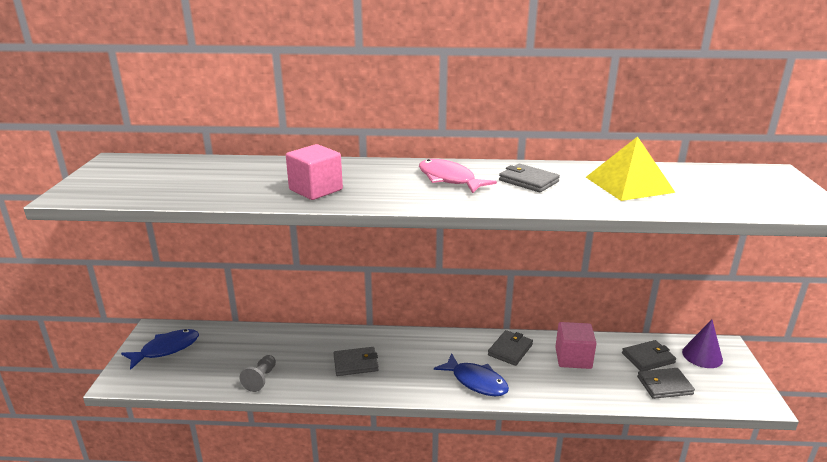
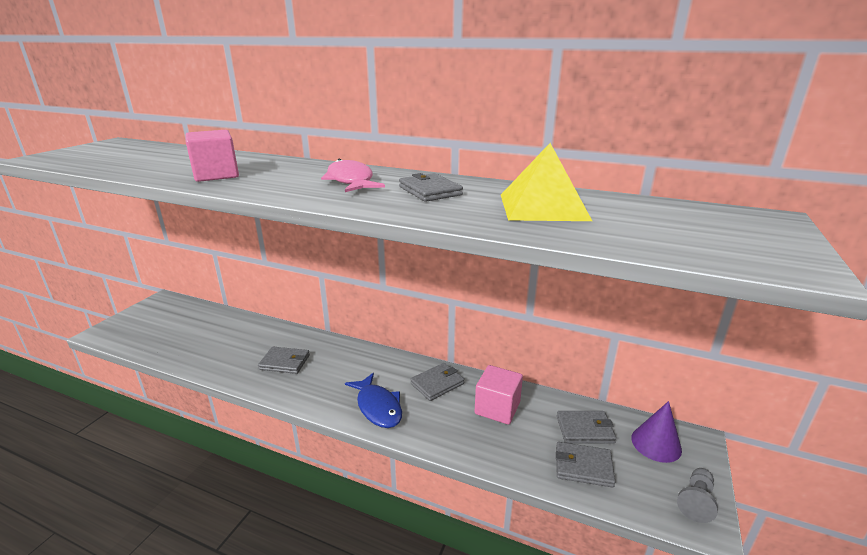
camera: 20 degrees right, 0 degrees up
(166, 349) = (155, 316): blue fish -> none
(261, 379) = (198, 357): grey pawn -> grey pawn (696, 501)

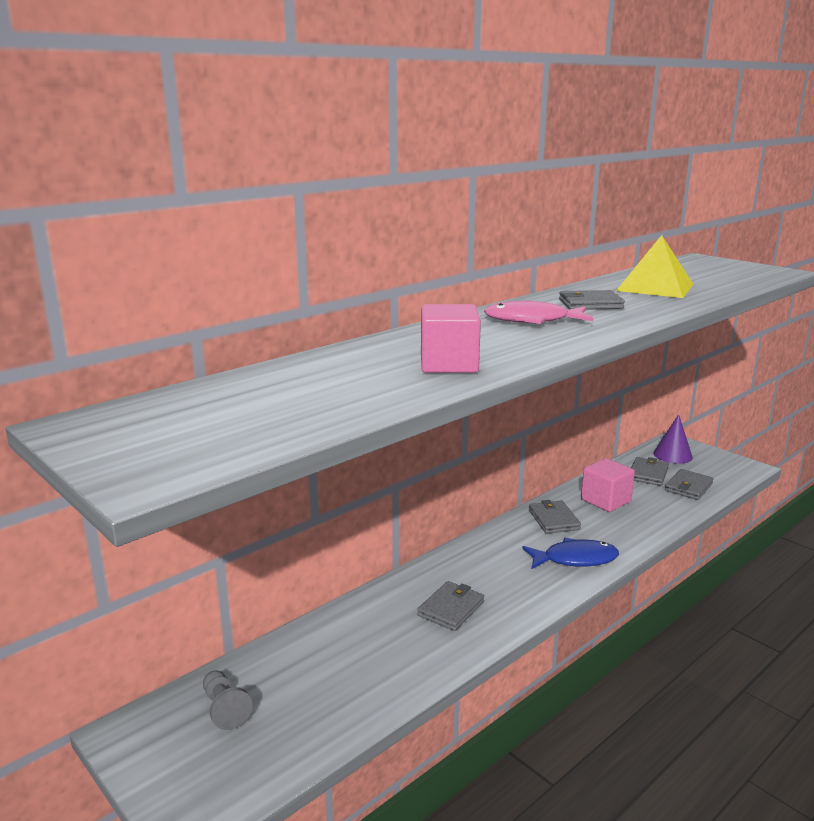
camera: 65 degrees left, 5 degrees down
(696, 501) = (729, 462): grey pawn -> grey pawn (224, 709)

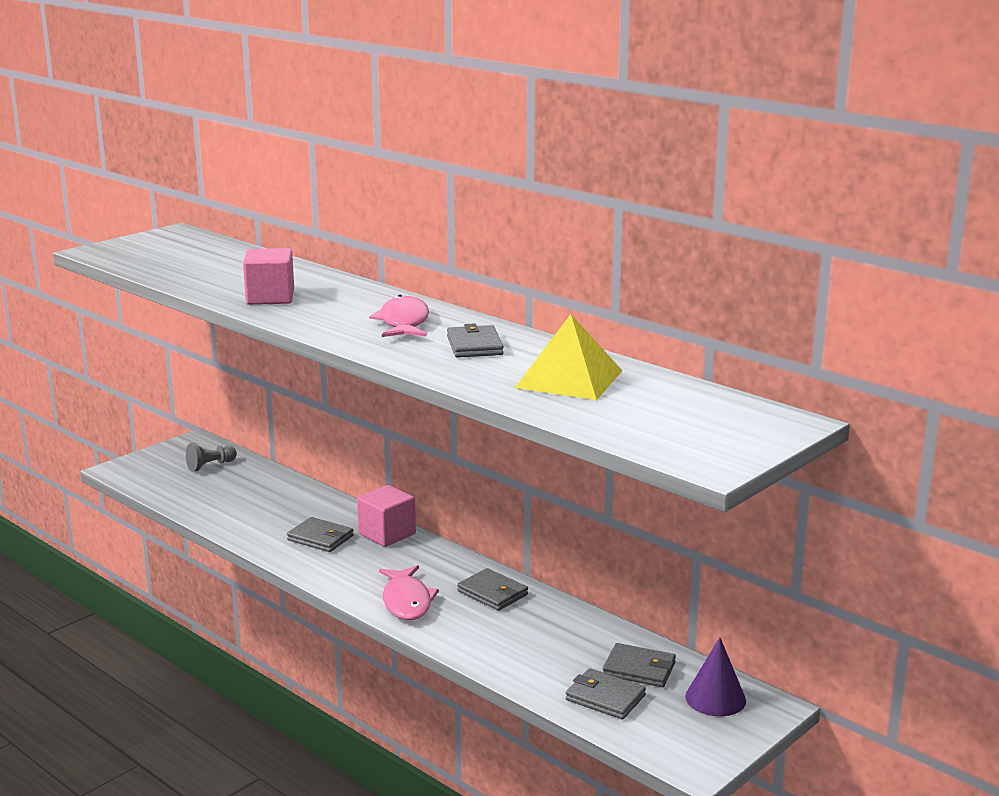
camera: 85 degrees right, 0 degrees up
(554, 520) = (492, 593): grey wallet -> grey wallet turned 60 degrees clockwise
(575, 559) = (407, 601): blue fish -> pink fish
(605, 500) = (548, 630): pink cube -> pink cube (387, 534)

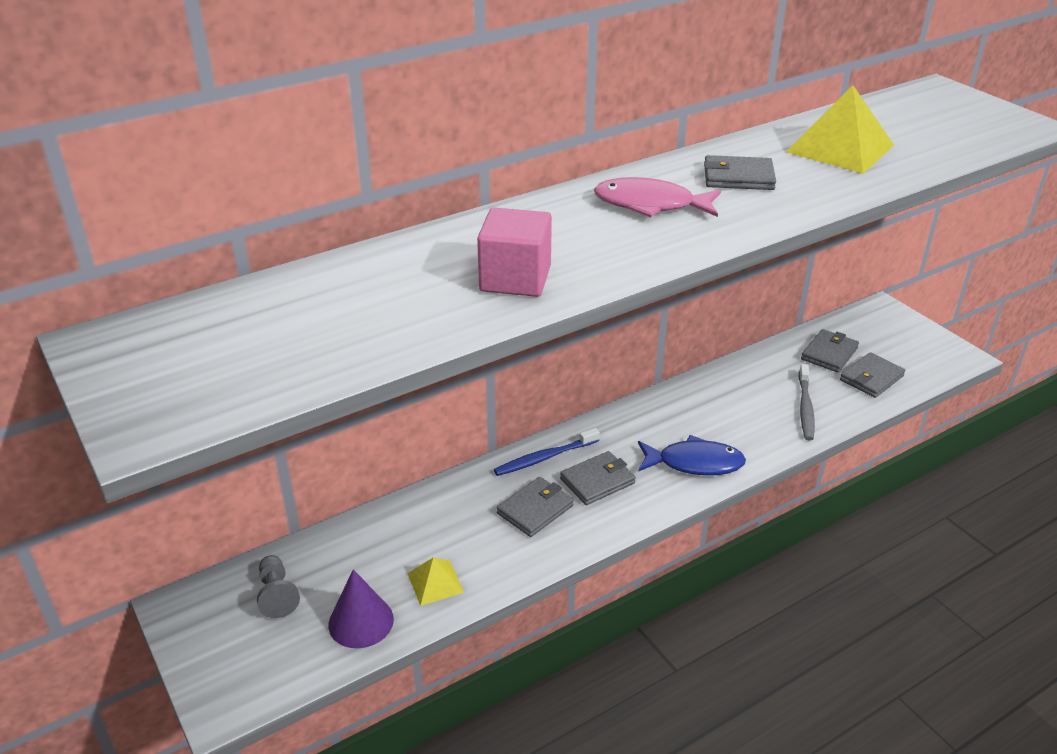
camera: 75 degrees left, 15 degrees up
(231, 513) = (435, 582): none -> yellow pyramid
(387, 534) = (544, 458): pink cube -> blue toothbrush
(407, 601) = (694, 463): pink fish -> blue fish
(492, 593) = (690, 407): grey wallet -> grey wallet (597, 481)
(524, 656) = (805, 407): none -> grey toothbrush
(715, 698) = (872, 328): purple cone -> purple cone (361, 621)

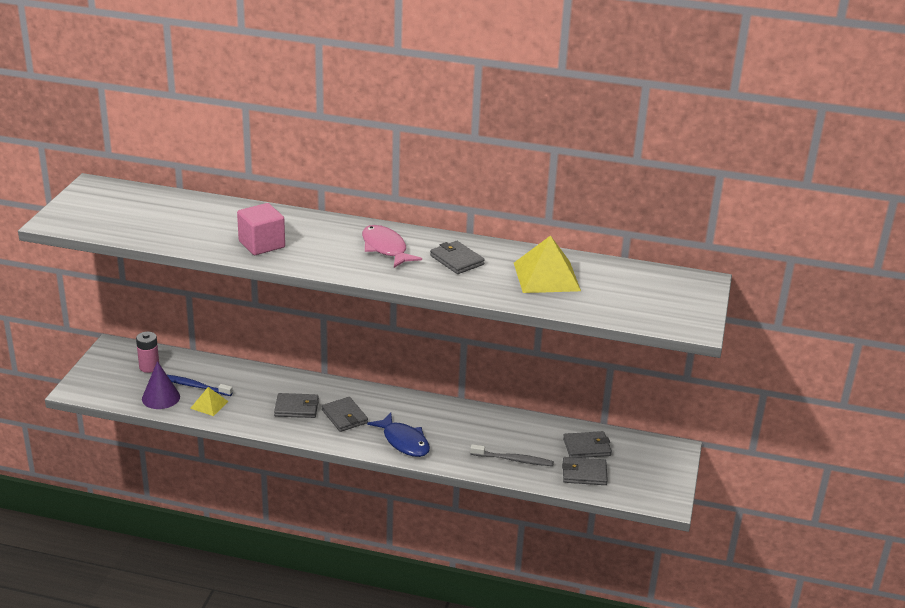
camera: 45 degrees right, 5 degrees down
(277, 595) = (149, 367): grey pawn -> pink battery
(544, 458) = (340, 391): blue toothbrush -> blue toothbrush (194, 386)
(597, 481) = (344, 416): grey wallet -> grey wallet turned 45 degrees clockwise
(805, 407) = (513, 460): grey toothbrush -> grey toothbrush turned 135 degrees counterclockwise

